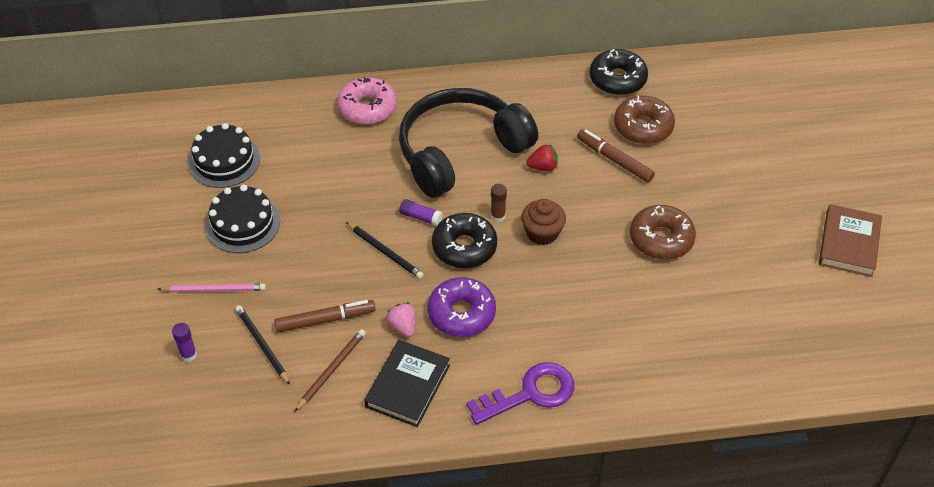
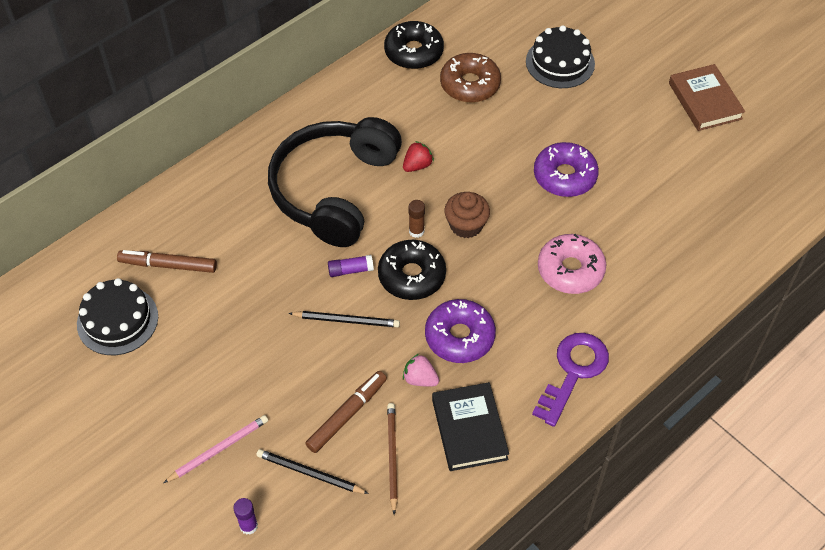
camera: 35 degrees left, 5 degrees up
(242, 224) = (190, 371): black cake -> black cake (560, 62)
(367, 108) = (213, 194): pink donut -> pink donut (570, 270)
(614, 160) = (471, 127): brown marker -> brown marker (168, 265)
(661, 239) = (564, 176): brown donut -> purple donut

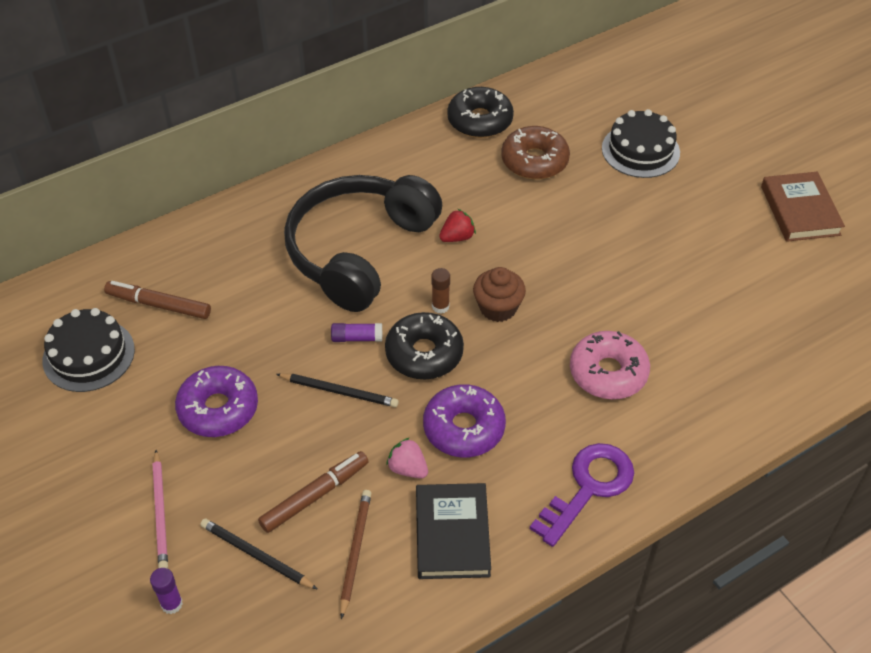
camera: 10 degrees right, 5 degrees down
(218, 449) = (161, 512): pink pencil -> pink pencil turned 105 degrees clockwise
(564, 176) = (622, 270): purple donut -> purple donut (218, 409)

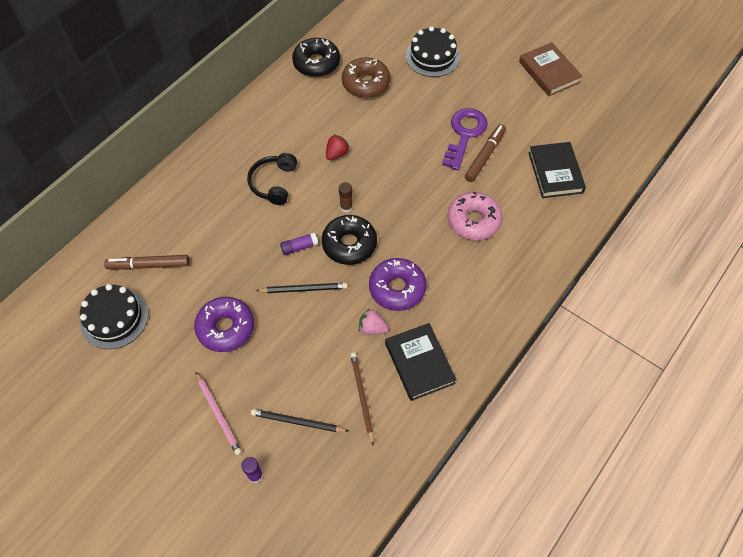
camera: 20 degrees left, 10 degrees up
(315, 496) = (319, 367): brown marker -> brown marker (485, 156)
(359, 251) = (273, 183): black headphones -> black headphones, size x0.48
(498, 308) = (384, 197): brown cupcake -> none
(588, 488) = (492, 303): purple key -> purple key (464, 135)
(754, 343) = (555, 172): none -> black book

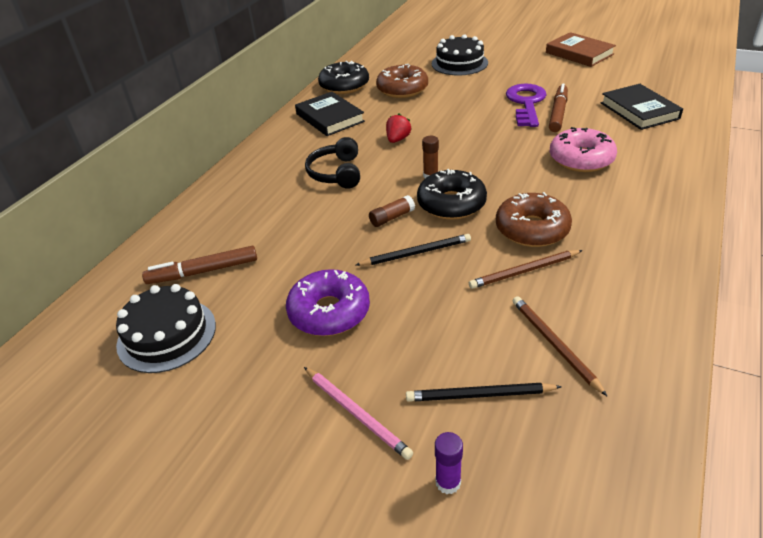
camera: 10 degrees left, 20 degrees down
(299, 247) = (392, 217): purple glue stick -> brown glue stick
(372, 328) = (524, 271): pink strawberry -> brown pencil
(397, 288) = (532, 229): purple donut -> brown donut
(419, 363) = (607, 292): black book -> black book (330, 118)

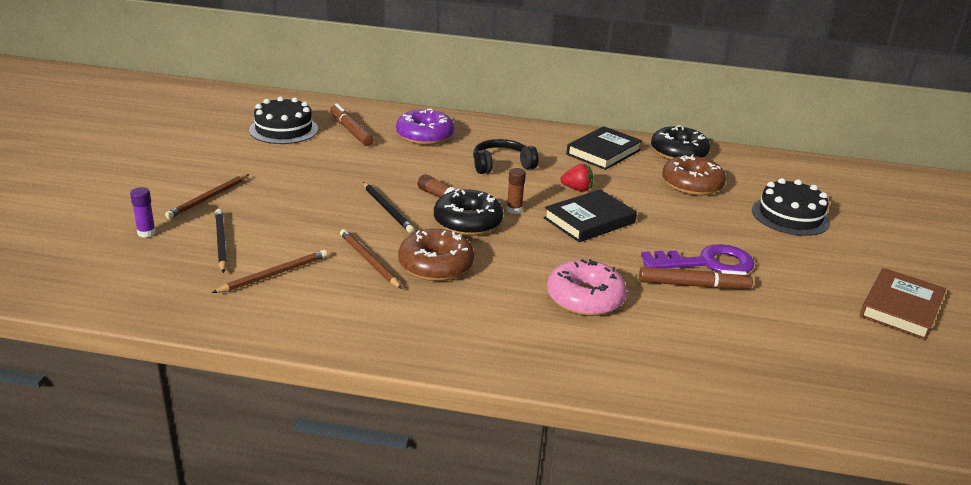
camera: 70 degrees right, 10 degrees down
(329, 312) = (309, 180): purple donut -> purple donut (425, 136)
(356, 413) = (208, 198): pink pencil -> brown pencil
(639, 111) = (739, 350): black book -> black book (589, 220)

